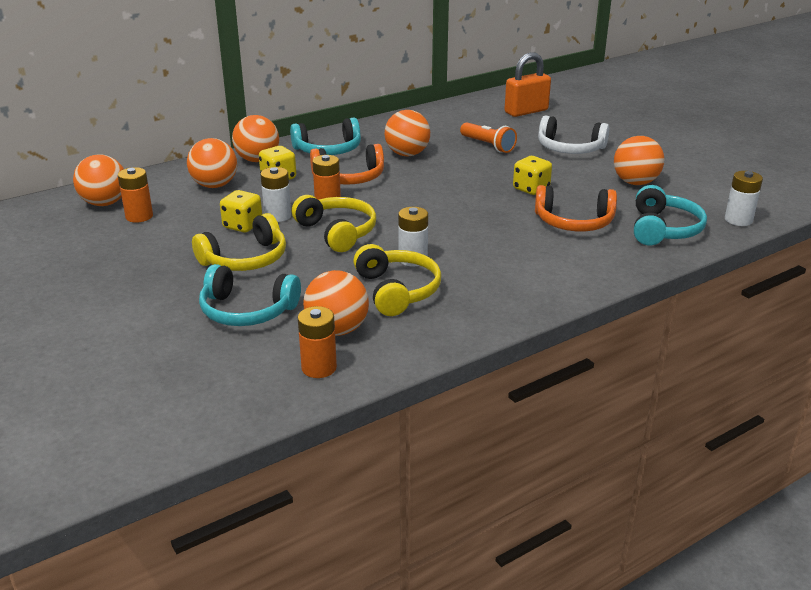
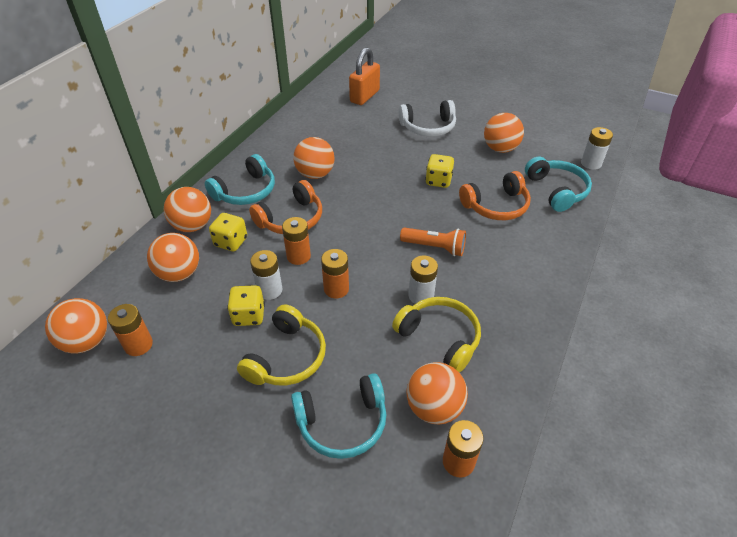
camera: 30 degrees left, 15 degrees up
(337, 232) = (336, 289): yellow headphones -> orange battery
(488, 145) = (368, 143): orange flashlight -> orange flashlight (435, 247)

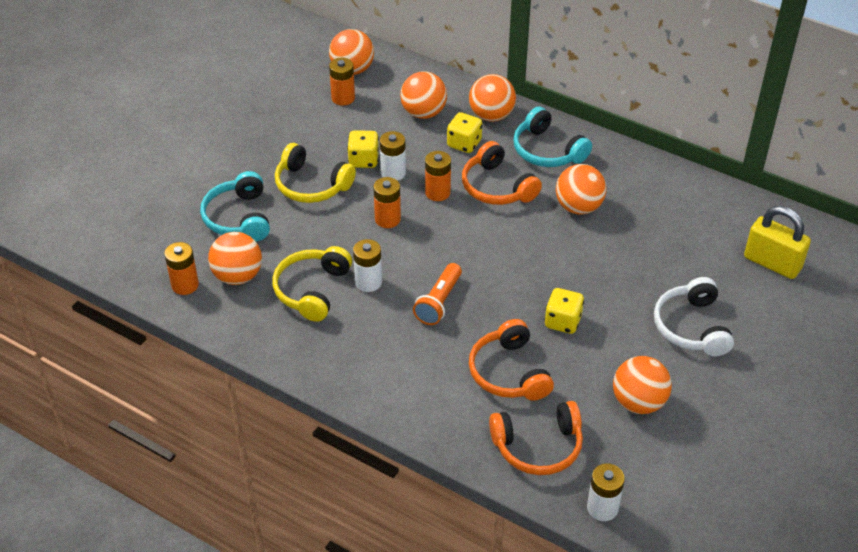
camera: 95 degrees right, 0 degrees up
(364, 96) = (772, 263): orange padlock -> yellow padlock
(440, 338) = (312, 290): yellow headphones -> yellow headphones turned 150 degrees clockwise
(557, 190) = (538, 447): turquoise headphones -> orange headphones

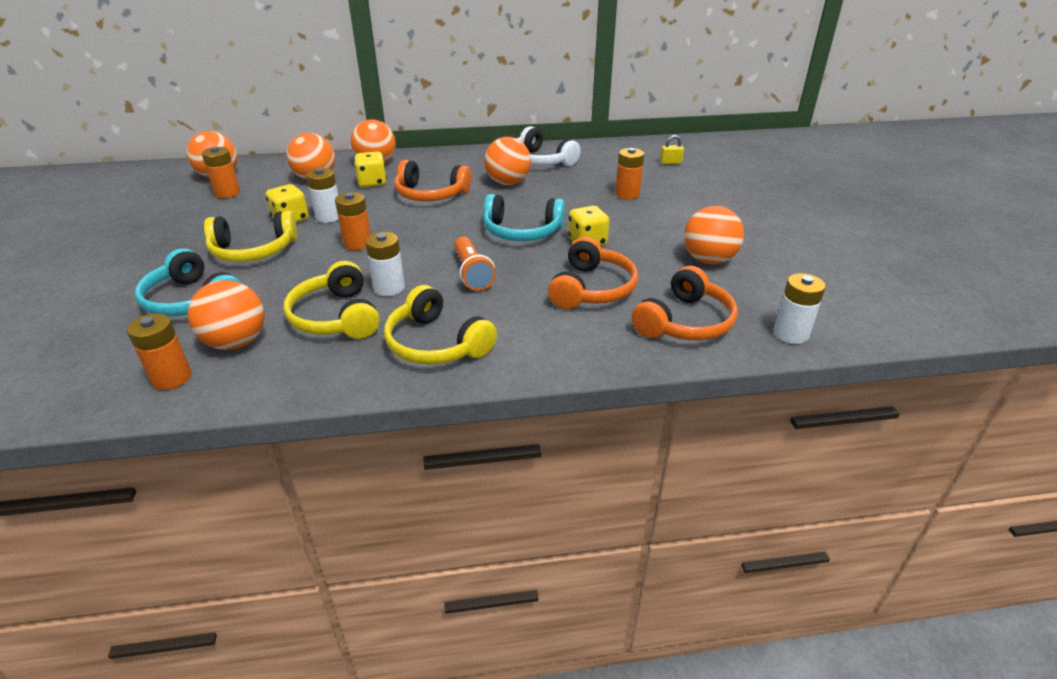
camera: 40 degrees left, 10 degrees down
(352, 355) = (436, 344): none -> yellow headphones
(437, 192) = (384, 214): orange battery -> orange battery (627, 194)
(508, 372) = (592, 289): orange headphones -> orange headphones turned 105 degrees counterclockwise
(547, 151) = (444, 166): turquoise headphones -> turquoise headphones (522, 231)
(691, 327) = (675, 208): white headphones -> white headphones (540, 161)
(772, 263) = (670, 163): yellow padlock -> yellow padlock, size x0.45

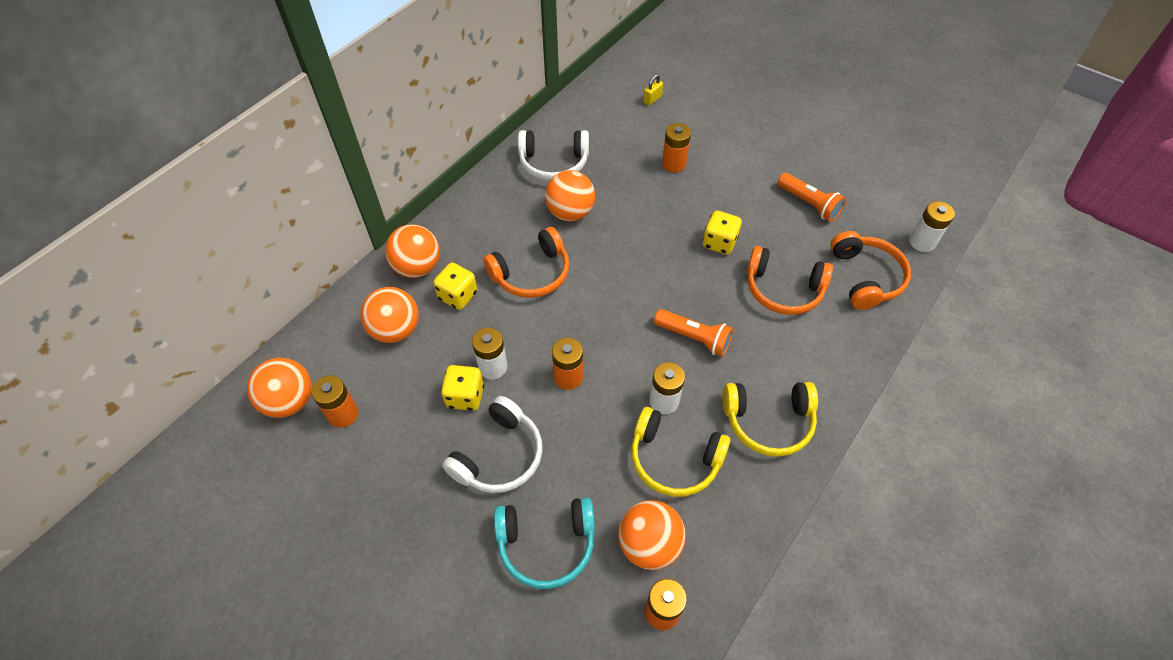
camera: 45 degrees left, 20 degrees up
(253, 251) = (499, 456): yellow headphones -> white headphones
(522, 231) = (663, 265): turquoise headphones -> none
(592, 289) = (783, 289): orange headphones -> orange headphones turned 135 degrees clockwise
(708, 260) = (809, 204): orange ball -> orange flashlight

